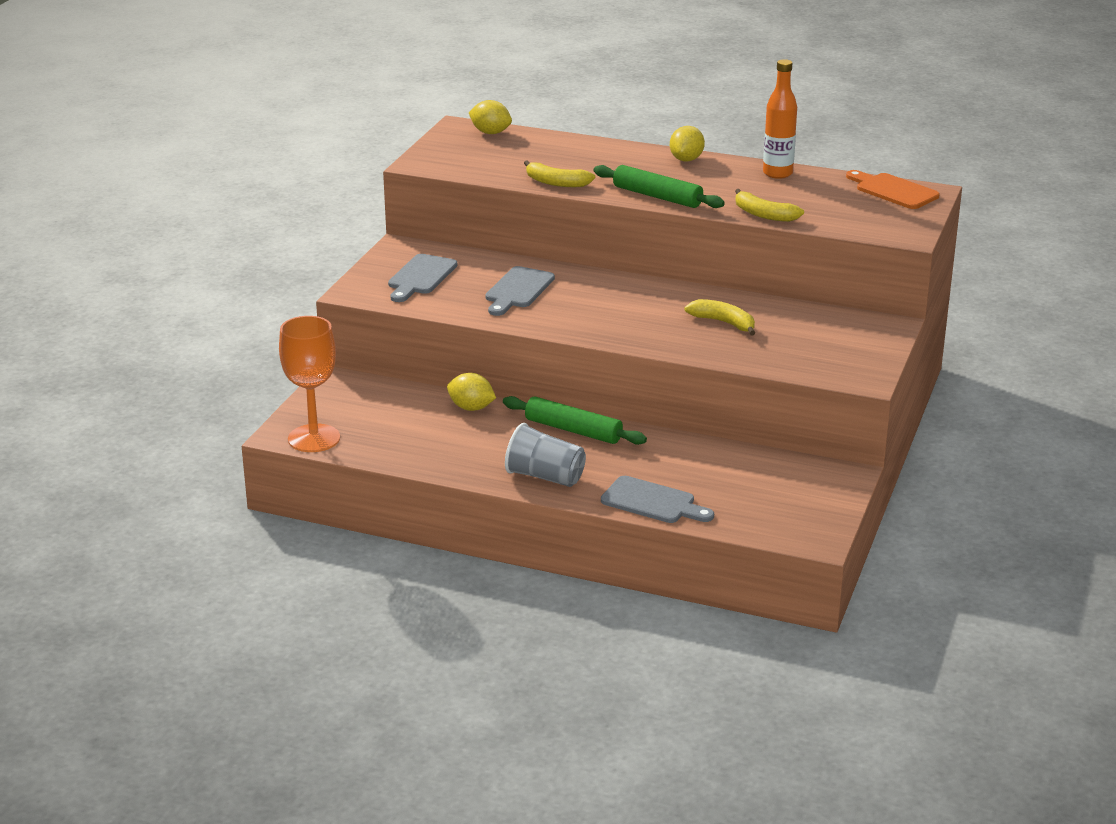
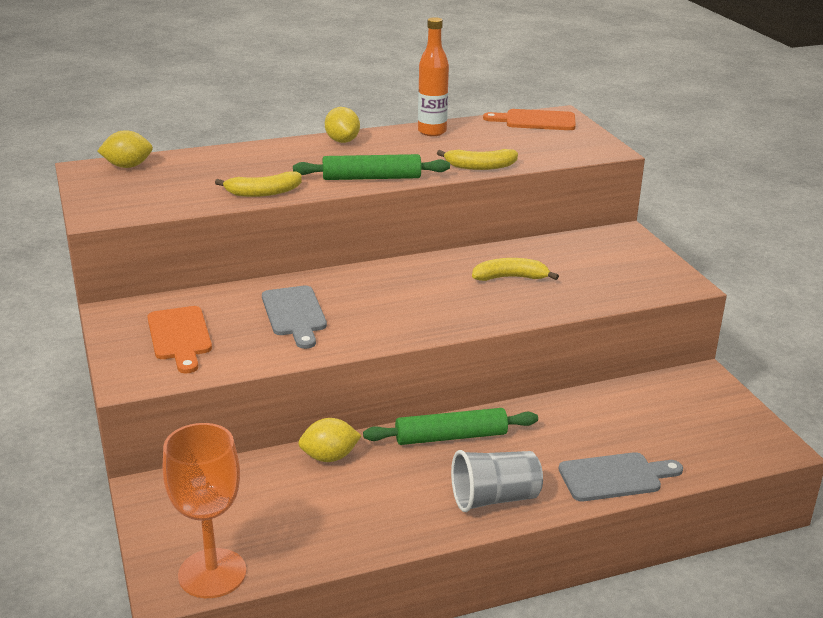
camera: 40 degrees left, 0 degrees up
(420, 277) = (180, 336): grey cutting board -> orange cutting board

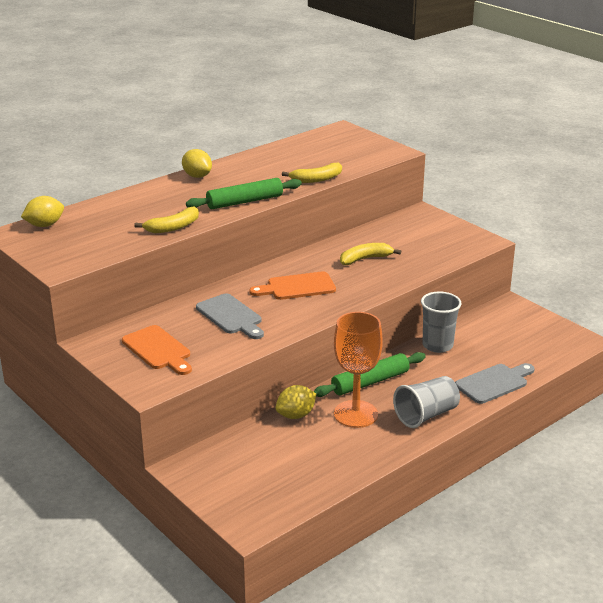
camera: 20 degrees left, 0 degrees up
(212, 573) = (271, 510): orange goblet -> orange goblet (355, 414)
(432, 132) = (259, 157): orange bottle -> none
(535, 120) = (328, 136): orange cutting board -> orange cutting board (297, 287)
(570, 409) = (437, 345): none -> grey cup

